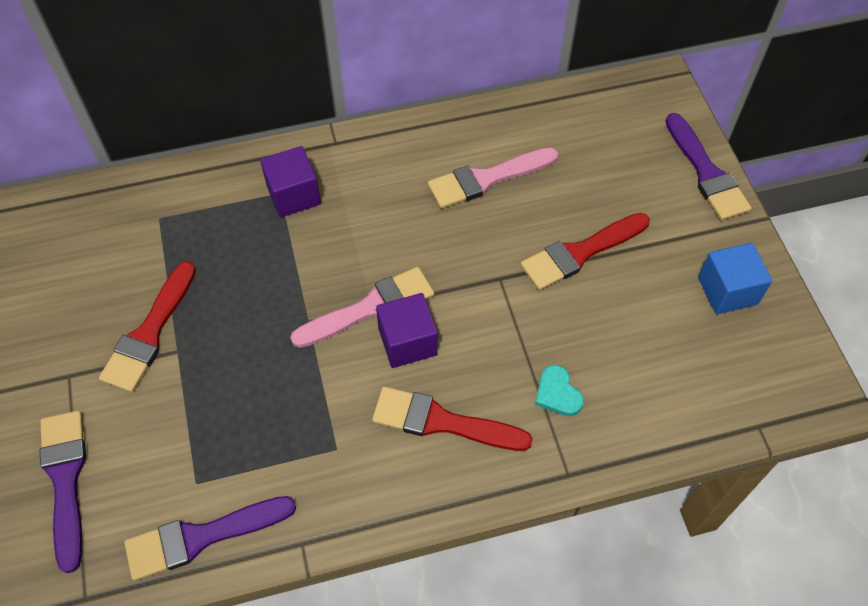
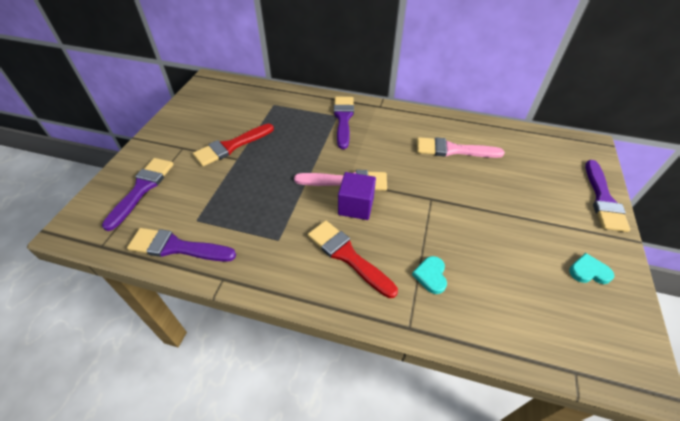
camera: 30 degrees right, 10 degrees down
(293, 195) = (343, 119): purple cube -> purple brush
(580, 253) = (490, 207): red brush -> none
(727, 290) = (588, 271): blue cube -> turquoise heart

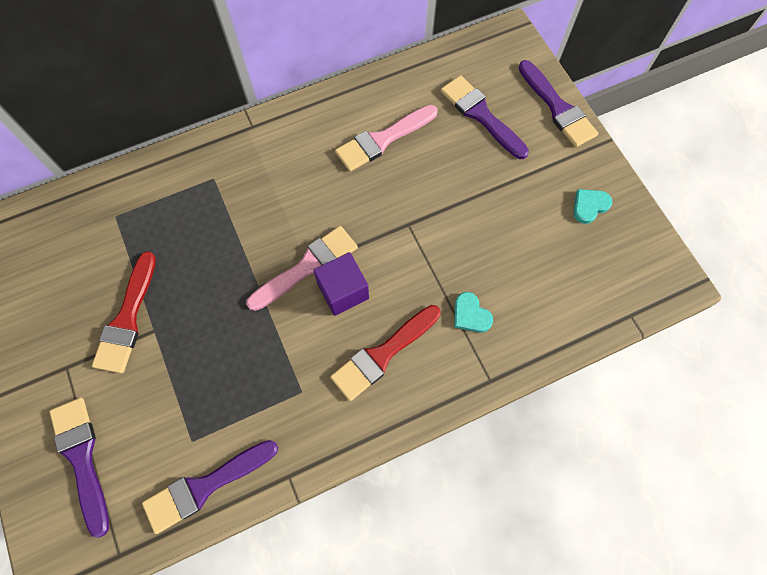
camera: 40 degrees left, 20 degrees up
(343, 119) = (225, 178): purple brush -> purple brush (481, 115)
(347, 256) = (383, 354): red brush -> red brush turned 45 degrees counterclockwise

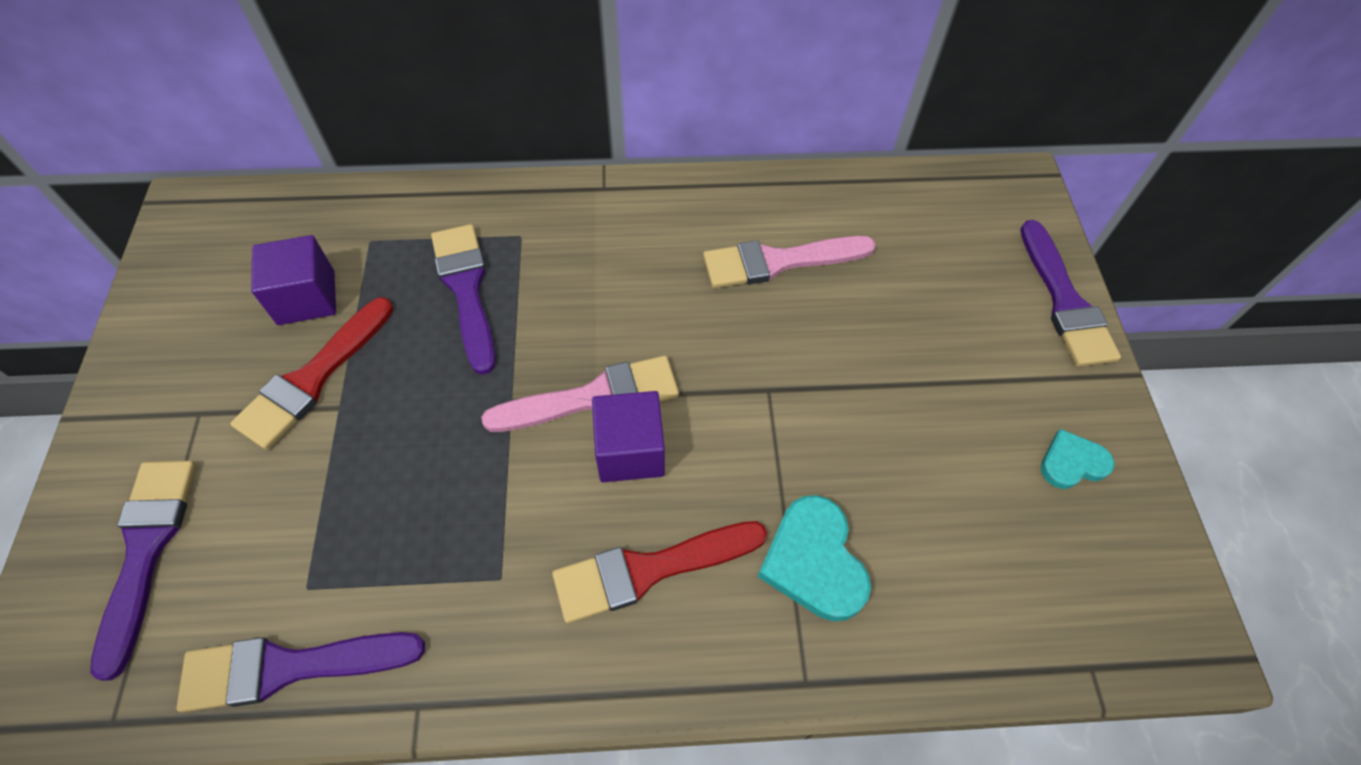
camera: 20 degrees right, 10 degrees down
(94, 269) = (306, 298): none -> purple cube
(470, 314) = (814, 561): turquoise heart -> turquoise heart, size x1.63
(481, 115) = (939, 274): purple brush -> purple brush (466, 289)

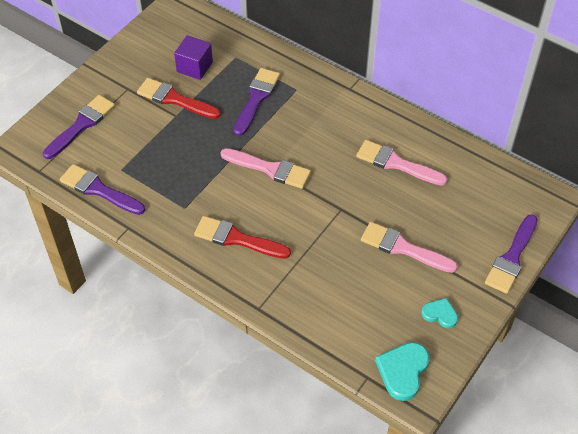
camera: 40 degrees right, 5 degrees down
(313, 378) = (174, 99): red brush -> red brush turned 45 degrees clockwise
(630, 451) = (266, 196): purple cube -> none
(814, 561) = (299, 276): turquoise heart -> turquoise heart (403, 371)
(917, 390) = (403, 248): none -> pink brush

